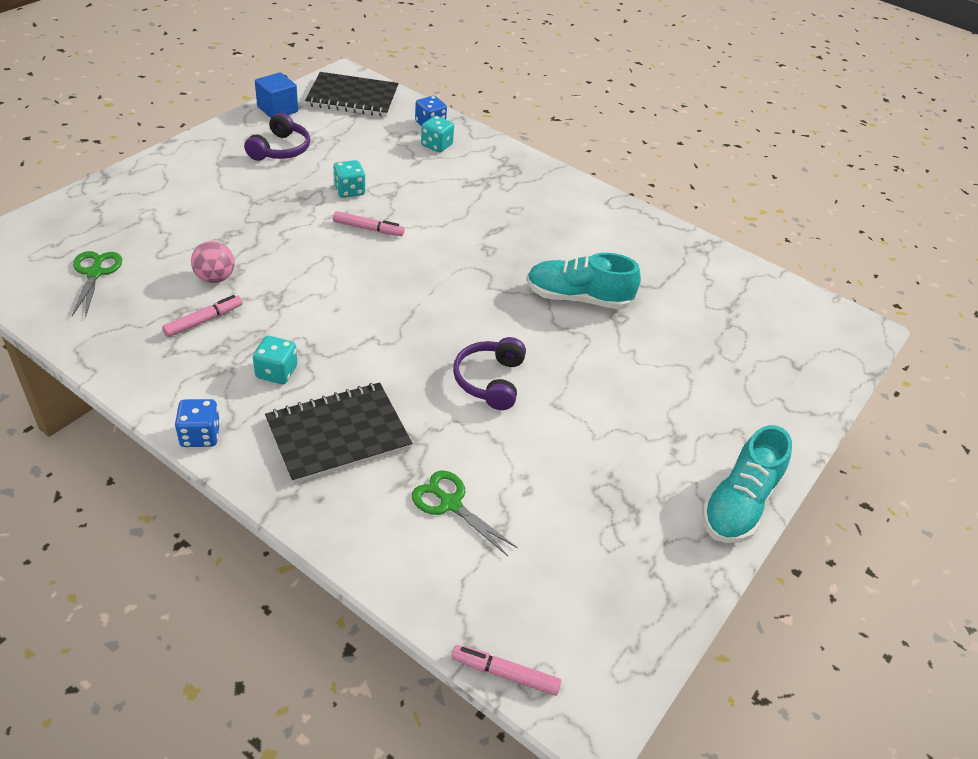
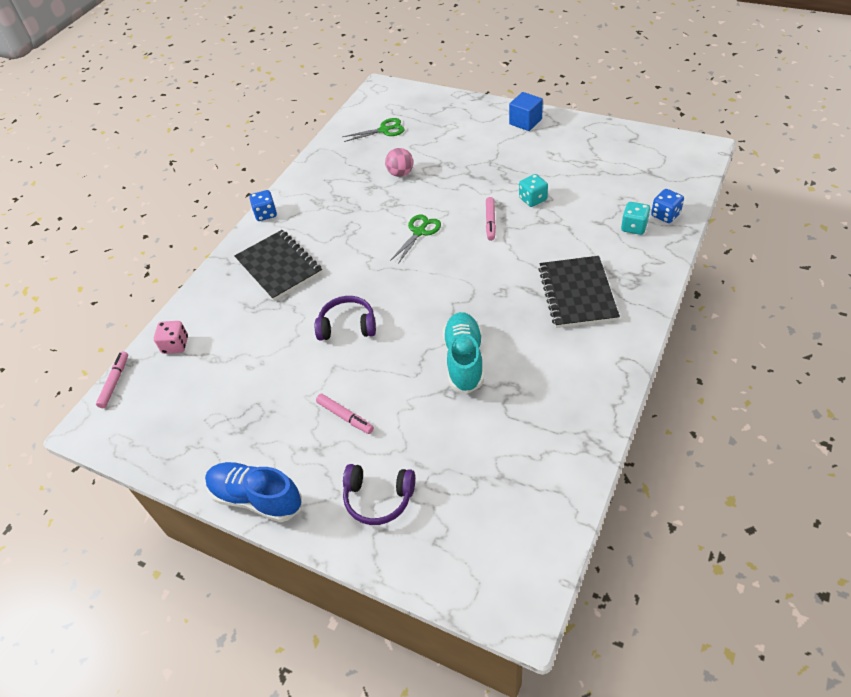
camera: 90 degrees right, 5 degrees up
(203, 321) = (359, 183): pink marker -> pink marker (345, 416)
(276, 372) = (324, 225): turquoise dice -> none
(277, 109) = (617, 133): blue cube -> blue cube (525, 122)
(280, 149) = (563, 152): purple headphones -> purple headphones (378, 498)
(352, 97) = (670, 162): black notebook -> black notebook (577, 293)
(450, 503) = (233, 330): green scissors -> green scissors (419, 232)
(452, 581) = (175, 345): none -> pink dice
(739, 504) = (256, 498): turquoise shoe -> blue shoe

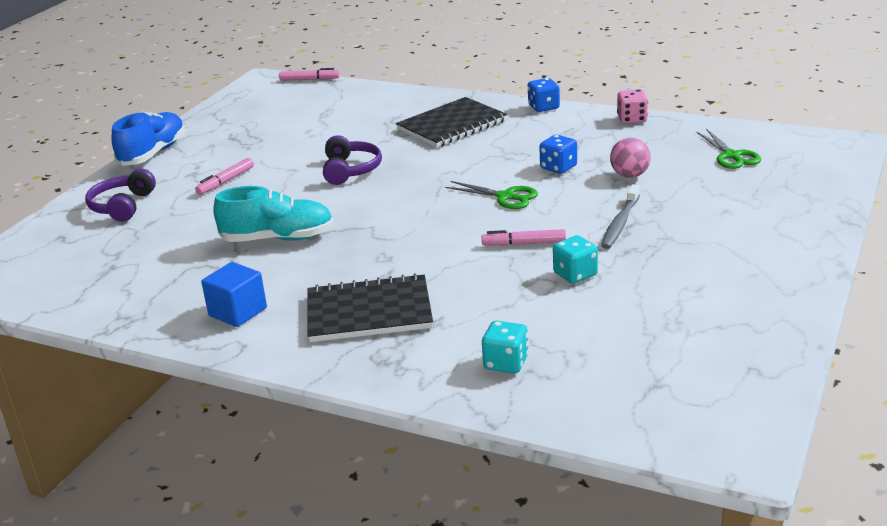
camera: 85 degrees right, 20 degrees down
(175, 345) = (347, 95): pink dice -> pink dice (632, 119)
(468, 179) = (620, 223): none -> grey toothbrush
(525, 122) = (784, 263): blue cube -> blue cube (238, 312)
(665, 215) = (535, 396): blue dice -> blue dice (558, 167)

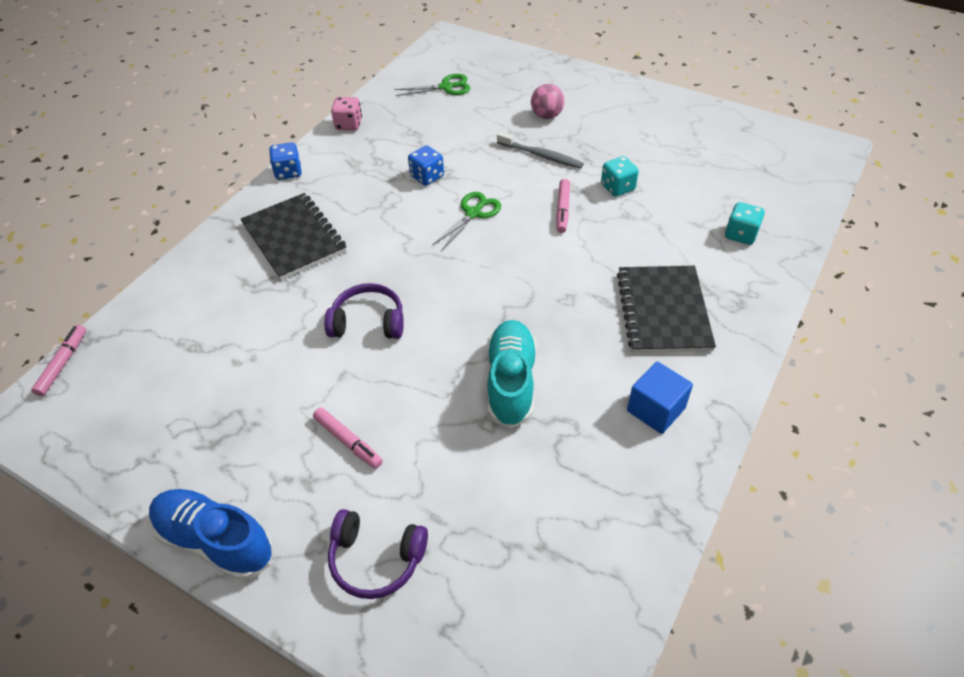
camera: 85 degrees left, 20 degrees up
(630, 175) = (459, 140): pink ball -> pink ball (546, 116)

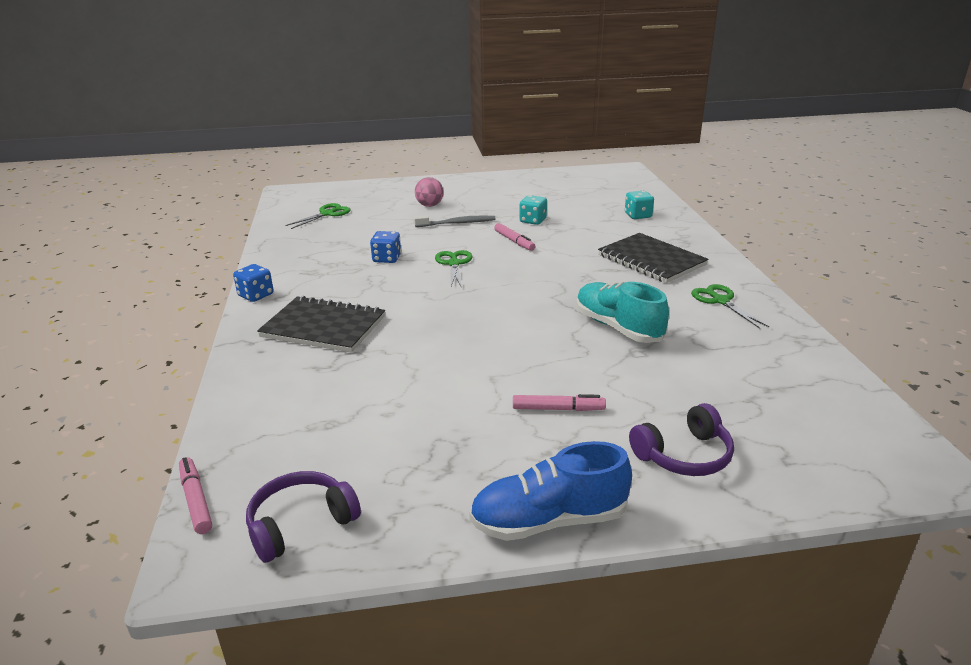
camera: 40 degrees left, 20 degrees down
(348, 124) = (271, 254): pink dice -> none
(368, 322) = (465, 344): purple headphones -> purple headphones (300, 524)
(656, 409) = (720, 301): blue cube -> green scissors

